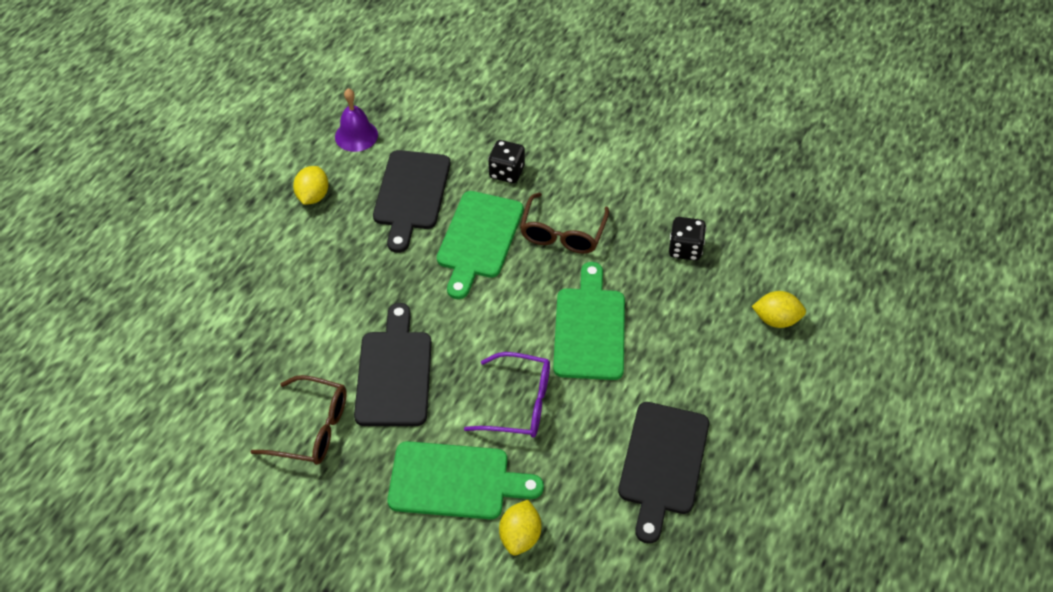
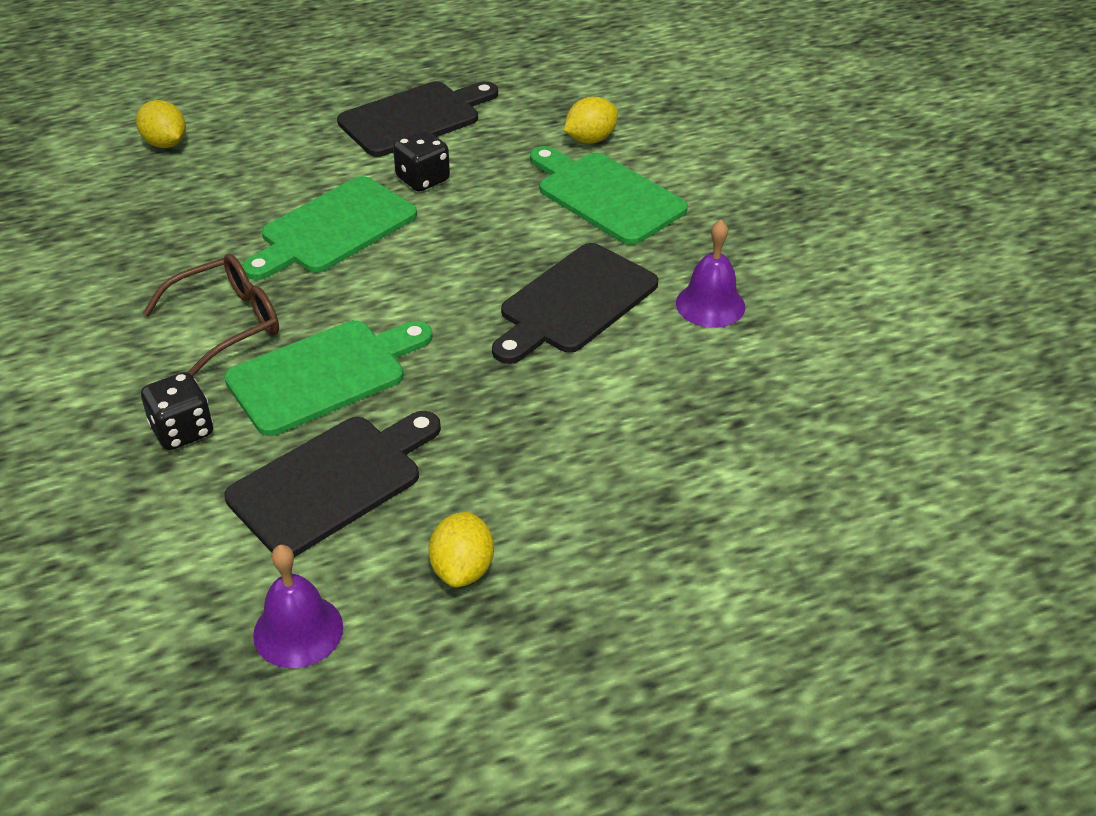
camera: 140 degrees left, 10 degrees down
(311, 428) = (710, 304): brown glasses -> purple bell
(313, 196) = (462, 569): yellow lemon -> yellow lemon turned 45 degrees counterclockwise
(519, 403) = (480, 214): purple glasses -> none
(685, 249) = (138, 235): black dice -> black dice (423, 179)

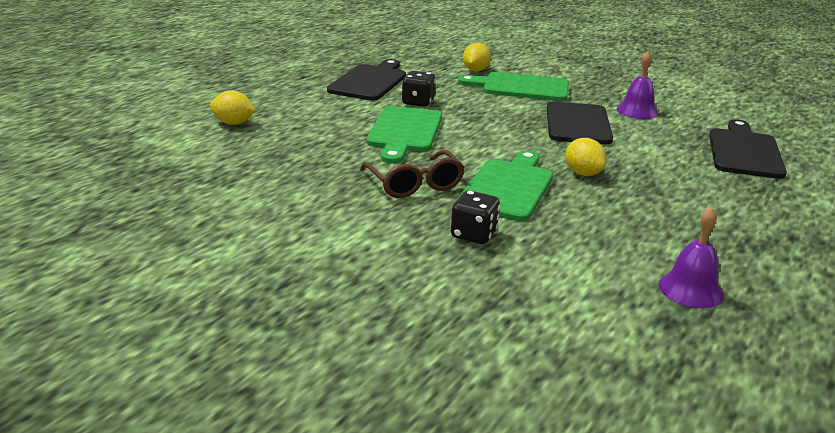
camera: 35 degrees left, 15 degrees down
(227, 323) = (414, 184): brown glasses -> brown glasses turned 135 degrees clockwise
(332, 481) = (593, 226): black cutting board -> black cutting board (744, 151)
(462, 569) = (716, 235): yellow lemon -> yellow lemon (583, 173)

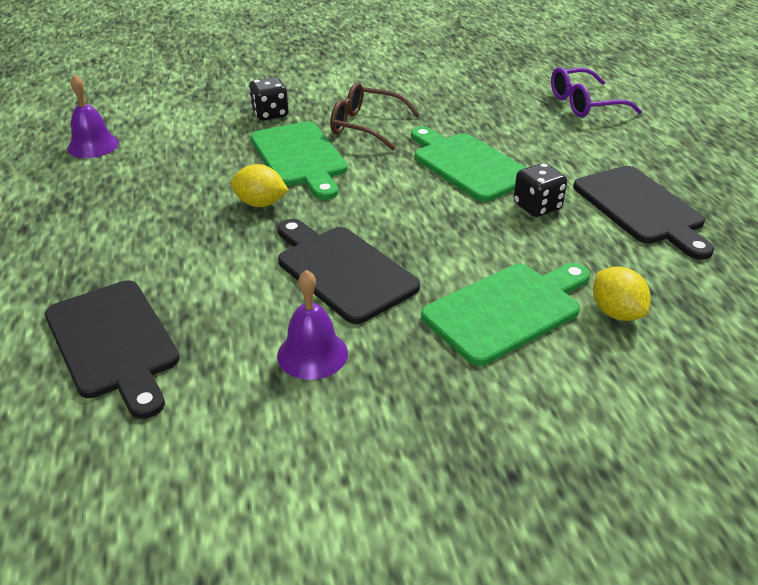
camera: 135 degrees right, 10 degrees up
(233, 123) = (584, 104): yellow lemon -> purple glasses

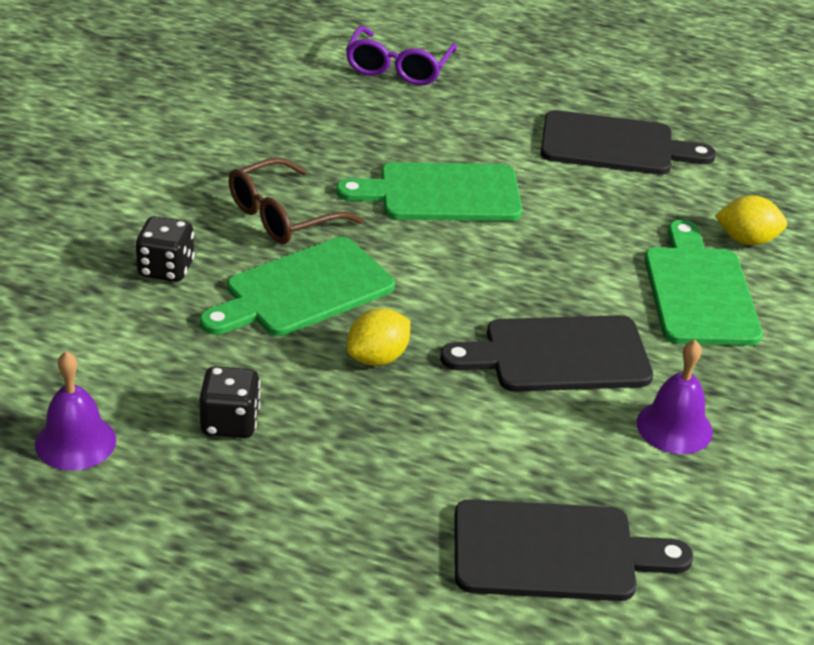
camera: 60 degrees left, 0 degrees up
(300, 157) = (303, 290): green cutting board -> green cutting board turned 135 degrees clockwise
(537, 207) = (558, 195): black dice -> black dice (230, 423)

